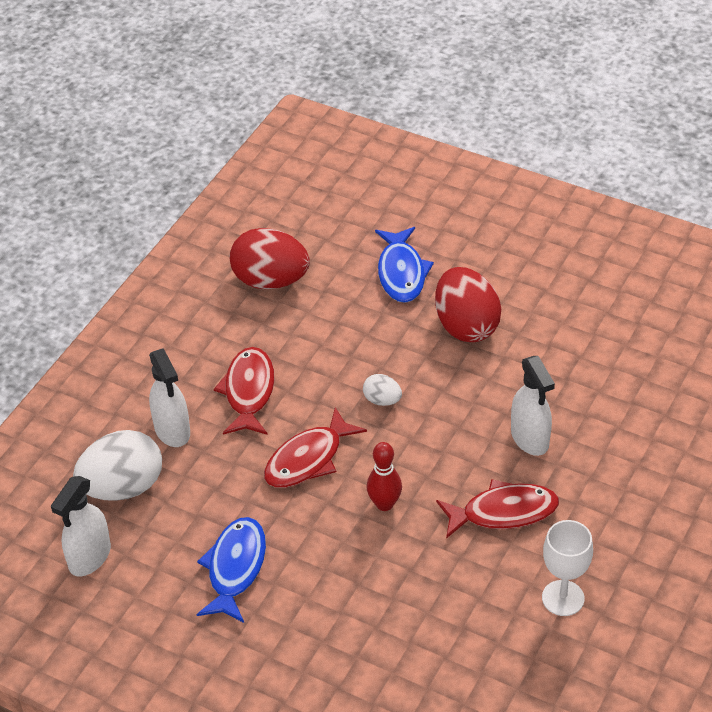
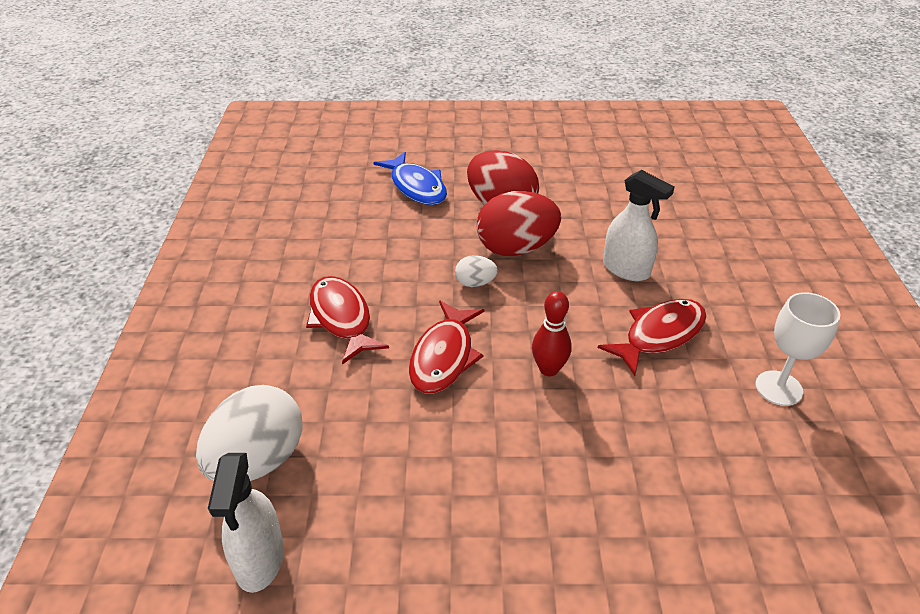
camera: 30 degrees left, 5 degrees down
(172, 430) = (282, 381): white spray bottle -> none
(235, 568) = (444, 496): blue fish -> none
(270, 281) = (302, 225): red egg -> red egg (516, 248)

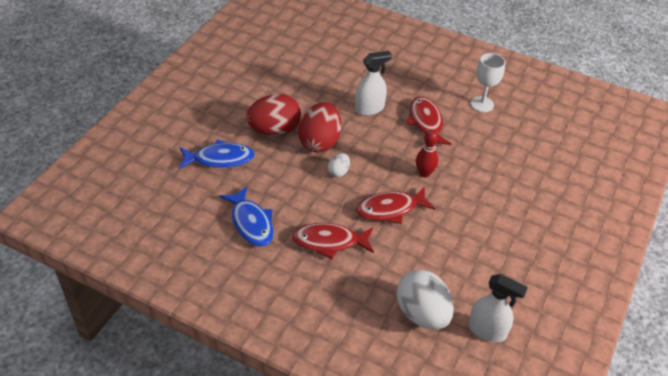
camera: 65 degrees left, 5 degrees up
(331, 244) = (251, 223): none -> blue fish
(444, 357) = (390, 209): red fish -> red fish turned 120 degrees clockwise

